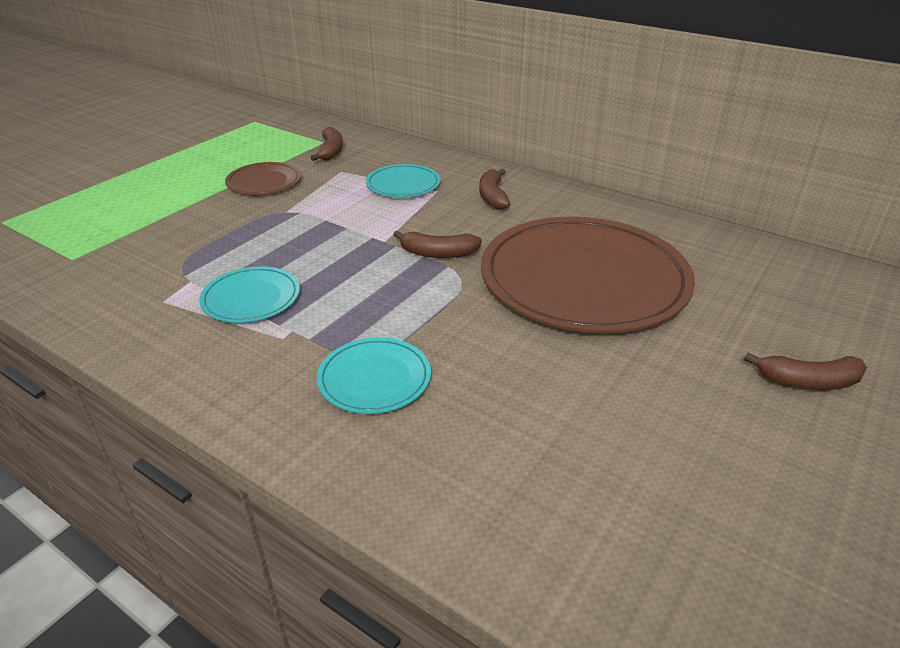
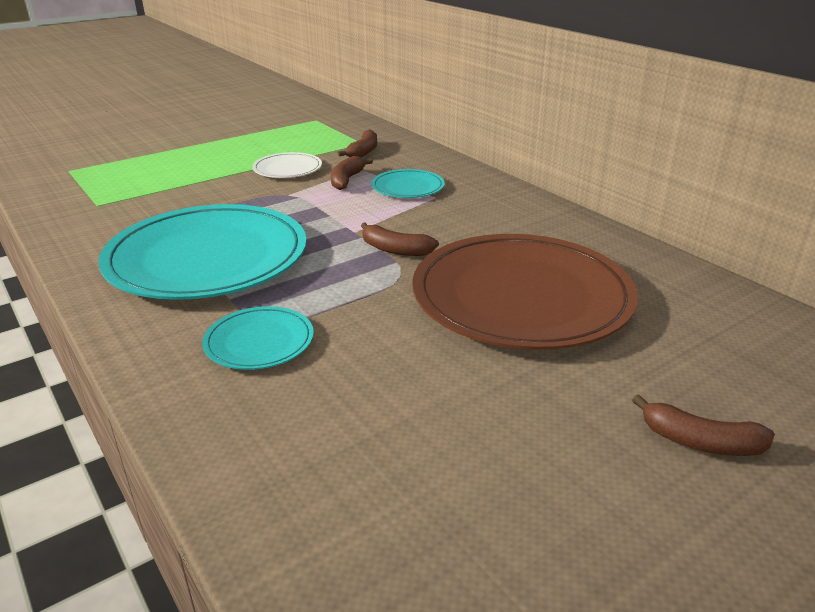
camera: 20 degrees right, 5 degrees down
(251, 298) = (207, 258): turquoise plate -> turquoise plate, size x2.22
(264, 182) = (287, 169): brown plate -> white plate
(492, 197) = (485, 209): brown banana -> brown banana (346, 180)

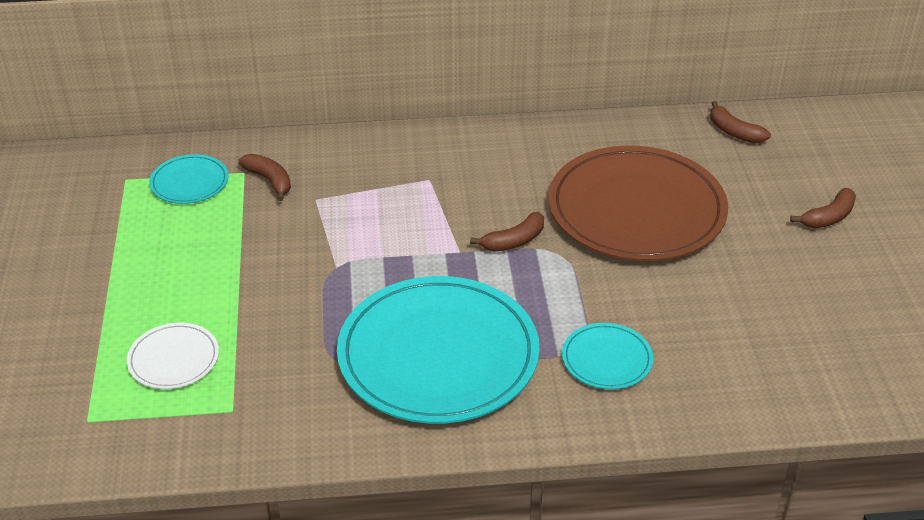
camera: 60 degrees left, 10 degrees up
(287, 169) = (264, 246): white plate -> white plate (173, 359)
(346, 180) = (336, 217): brown banana -> brown banana (734, 132)
(408, 187) = (392, 187): turquoise plate -> turquoise plate (189, 182)

